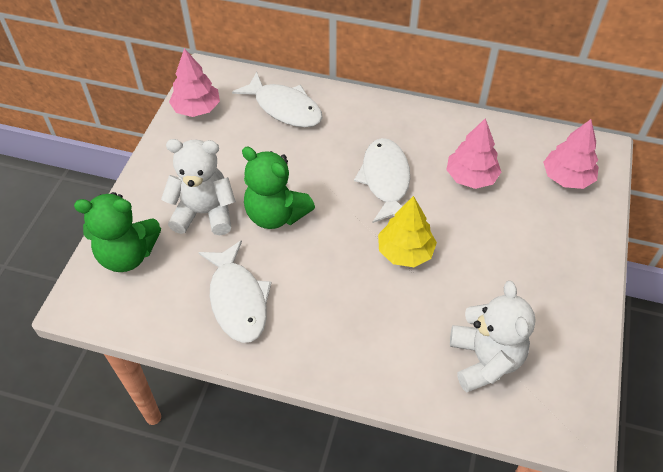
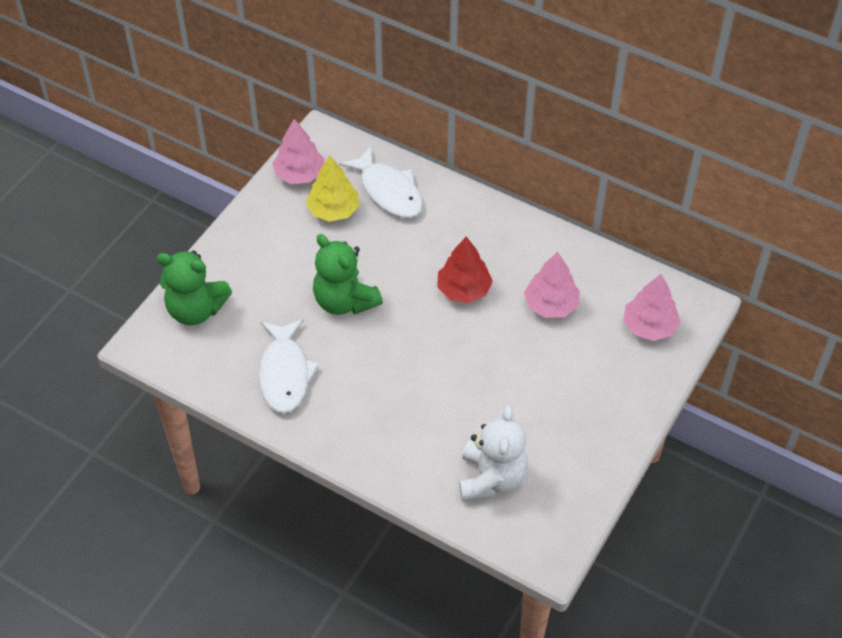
camera: 15 degrees right, 0 degrees up
(204, 213) = (277, 285): white teddy bear -> none
(385, 180) = (463, 289): white fish -> red tree
(405, 252) = (456, 364): yellow tree -> yellow tree (333, 210)

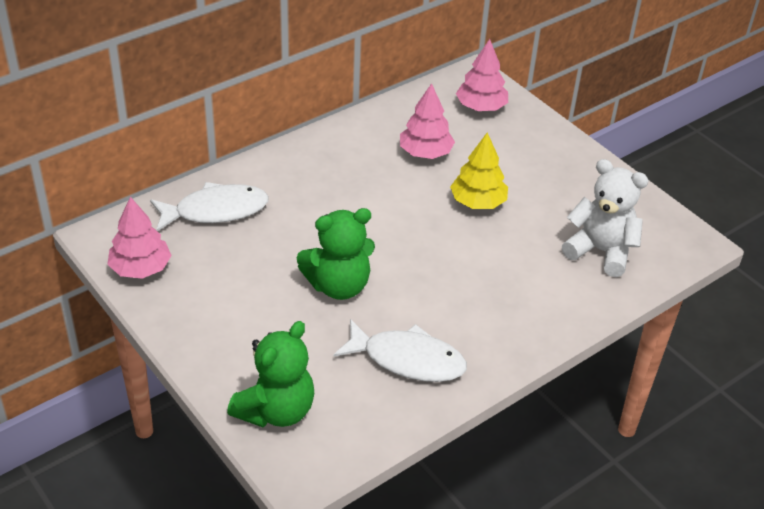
camera: 70 degrees left, 10 degrees down
(333, 210) = (211, 257): yellow tree -> yellow tree (478, 202)
(463, 289) = (375, 200): red tree -> none

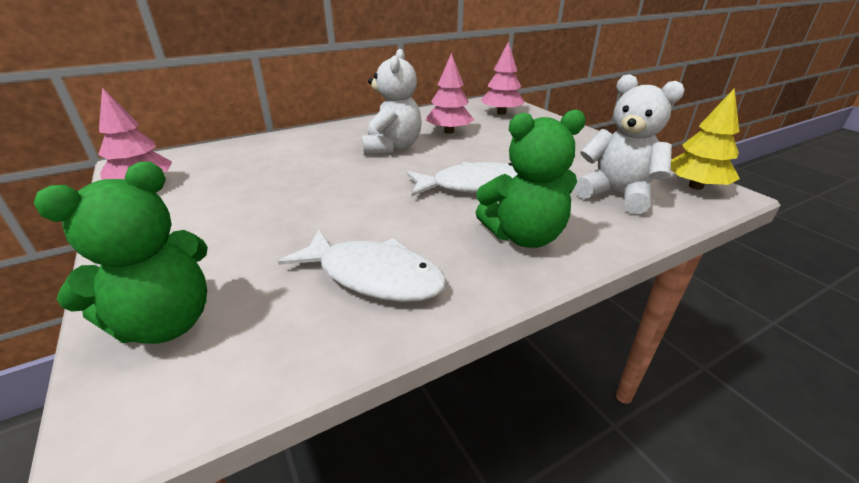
camera: 10 degrees right, 10 degrees down
(215, 211) = (247, 154): white fish -> white fish (473, 186)
(338, 285) = (327, 206): green teddy bear -> green teddy bear (523, 236)
(369, 188) = (392, 147): none -> white teddy bear
(478, 202) = (490, 158): yellow tree -> yellow tree (695, 186)

